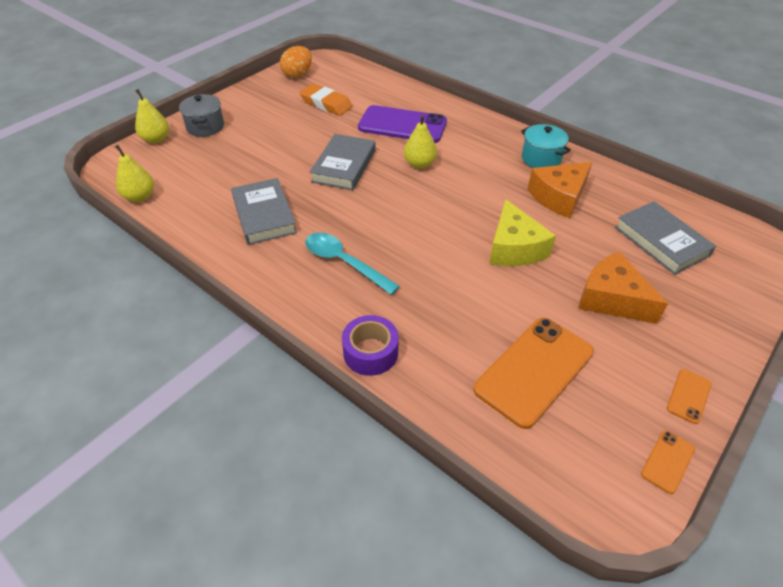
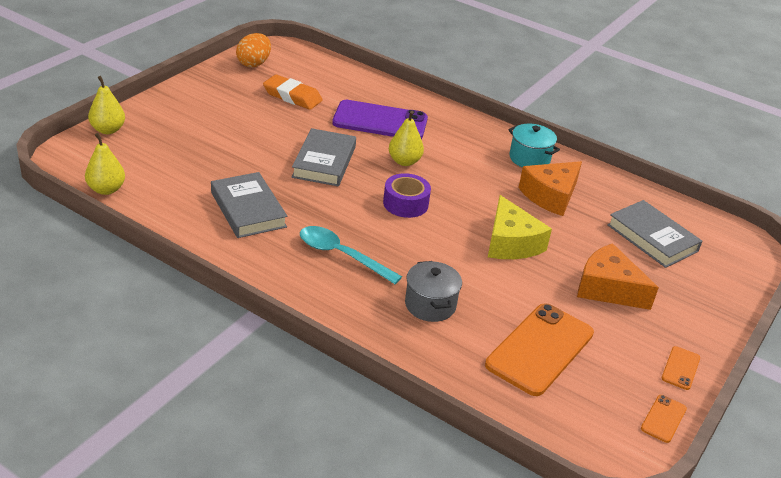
camera: 10 degrees left, 10 degrees down
(205, 127) = (161, 118): grey pot -> grey pot (430, 305)
(370, 352) = (382, 335): purple tape -> purple tape (405, 203)

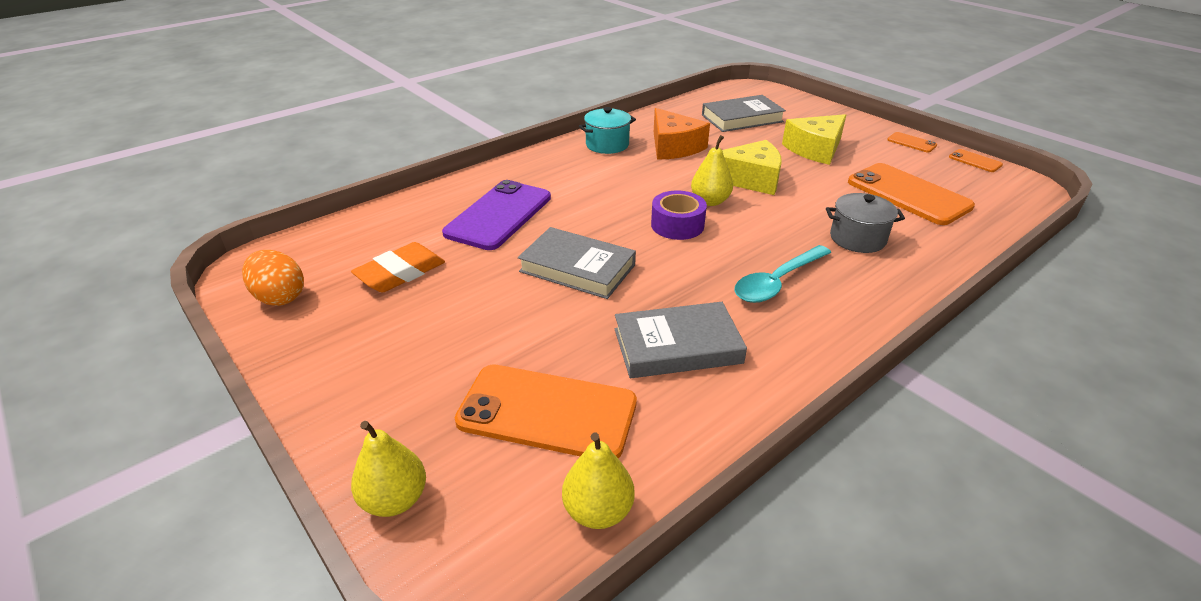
camera: 70 degrees left, 0 degrees up
(175, 166) = (547, 412): none -> orange phone
(404, 161) = (592, 213): yellow pear -> yellow pear (710, 201)
(608, 288) = (815, 149): orange cheese -> yellow cheese

